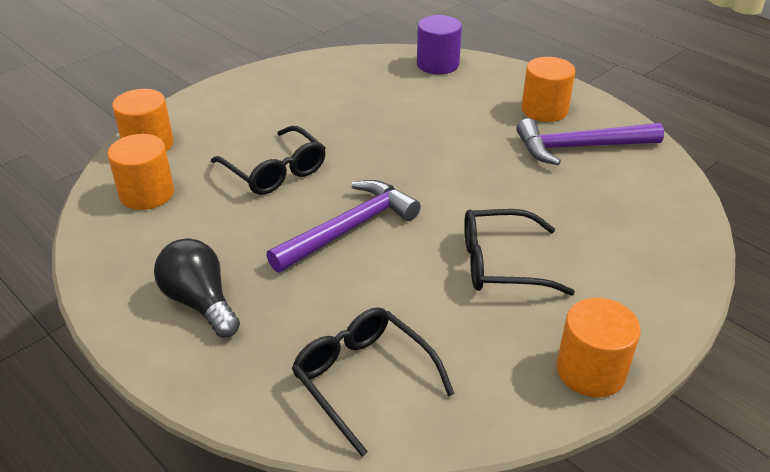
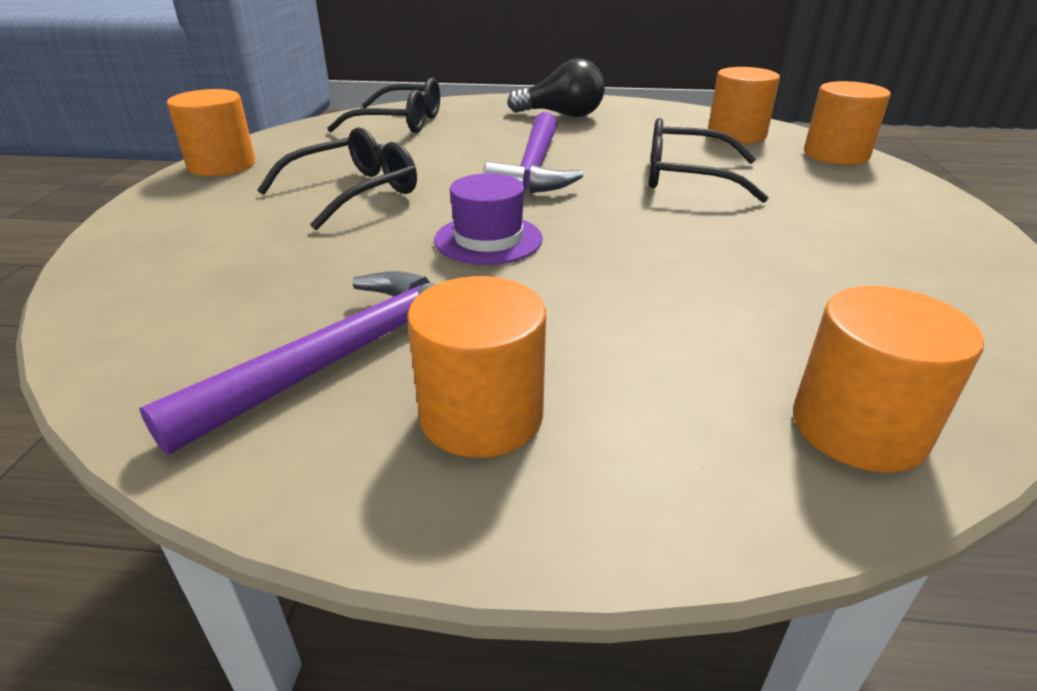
camera: 140 degrees right, 5 degrees down
(437, 64) = (858, 428): purple cylinder -> orange cylinder
(459, 179) = (488, 239): none -> purple hat

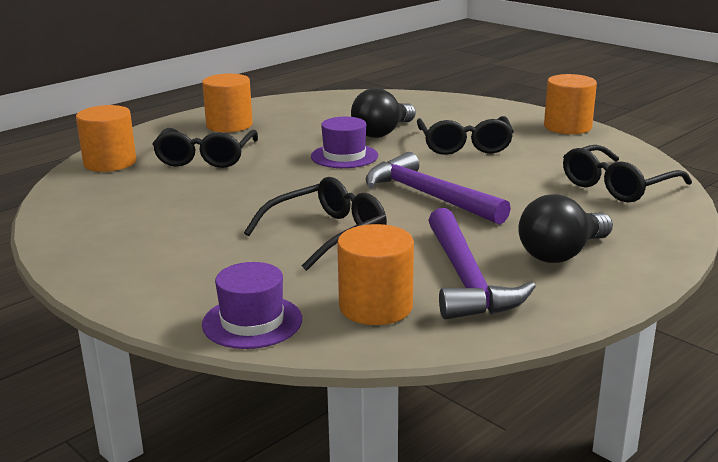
camera: 130 degrees right, 10 degrees down
(342, 358) = (297, 117): purple hammer -> purple hammer (466, 279)
(355, 250) = (382, 133): none -> black light bulb
(660, 337) = (206, 157): none -> black glasses
(836, 155) = (252, 322): orange cylinder -> purple hat

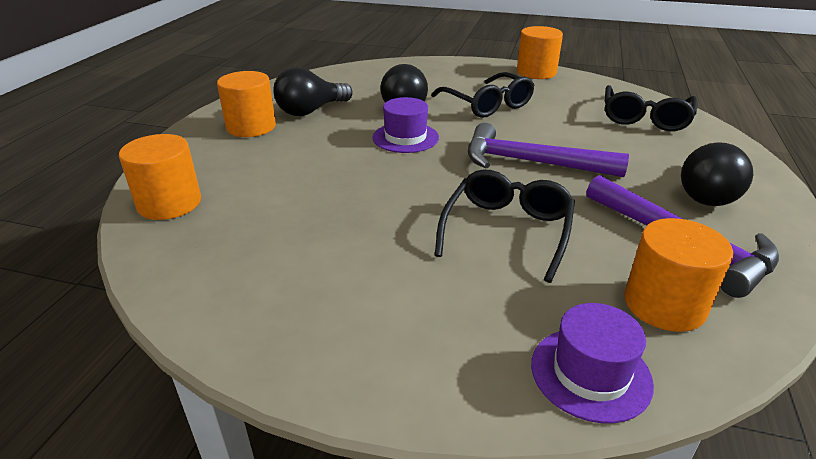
camera: 30 degrees left, 10 degrees up
(206, 157) = (273, 170): black glasses -> none
(293, 122) = (311, 111): none -> black light bulb

